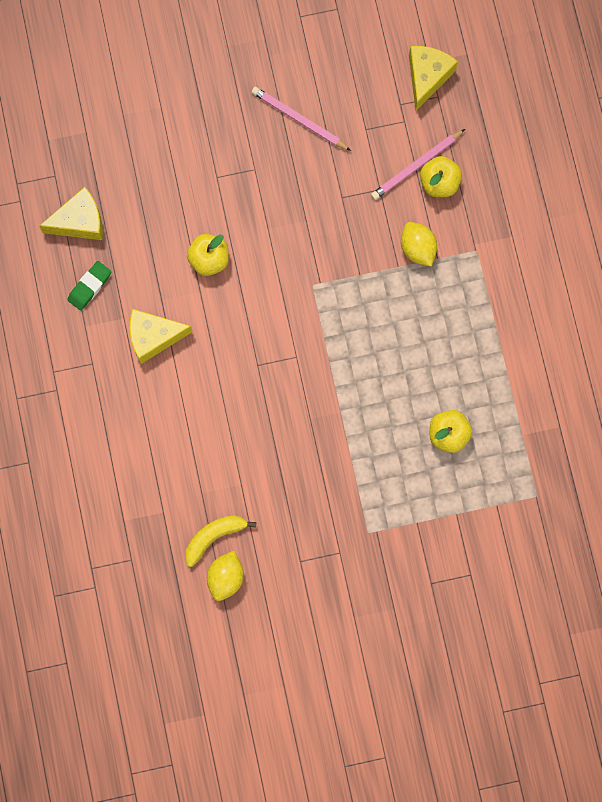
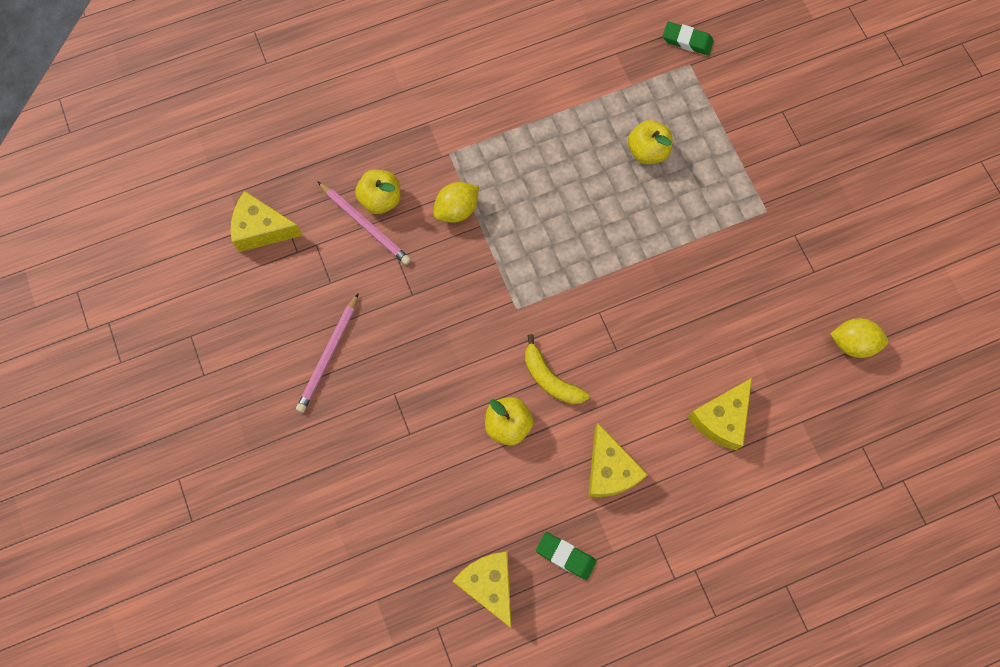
camera: 100 degrees left, 5 degrees down
(179, 442) = (721, 418): none -> yellow cheese
(214, 537) = (813, 362): yellow banana -> yellow banana (550, 378)
(563, 499) = (687, 41): none -> green eraser

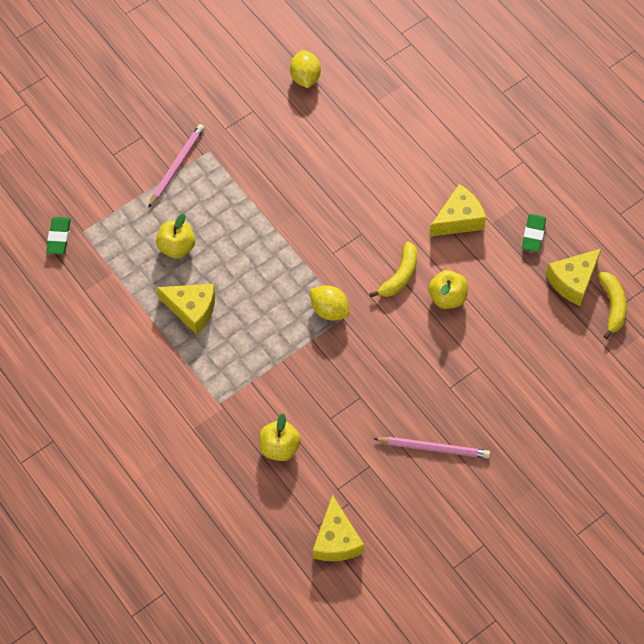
camera: 105 degrees left, 10 degrees down
(365, 224) = (307, 453): pink pencil -> pink pencil (176, 166)
(442, 622) = (612, 306): none -> yellow banana
(457, 210) = (272, 382): yellow lemon -> yellow lemon (329, 310)
(721, 418) = (393, 153): yellow cheese -> yellow cheese (192, 309)

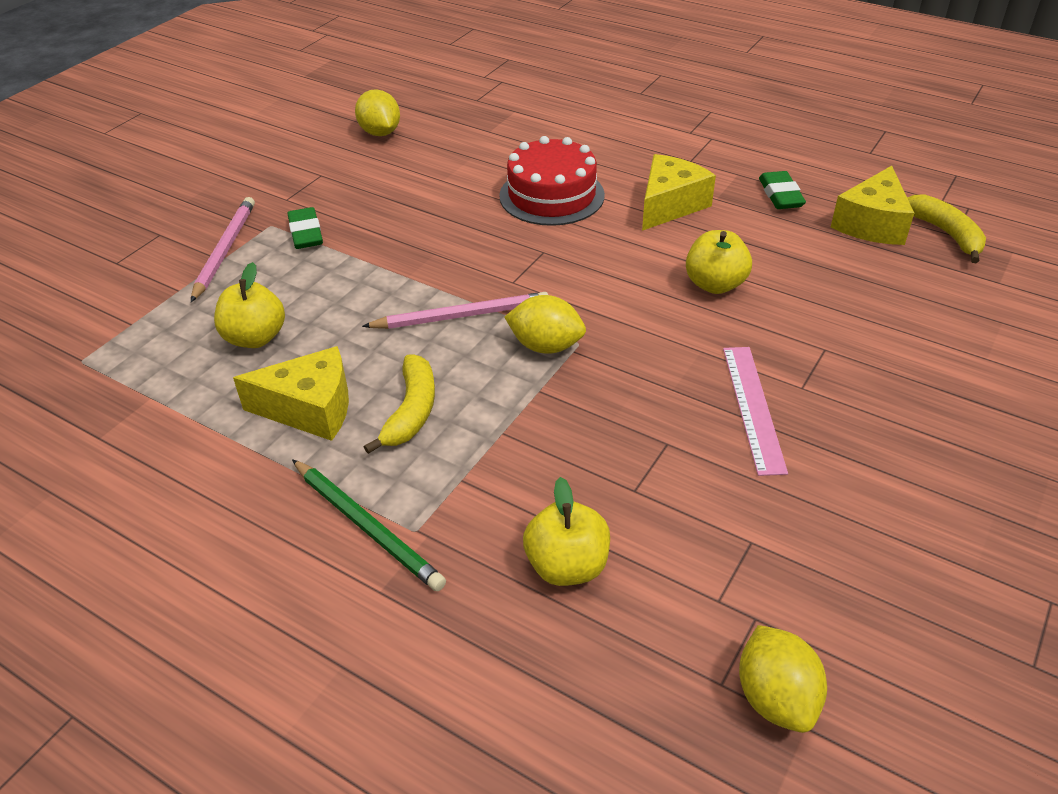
camera: 20 degrees left, 20 degrees down
(59, 237) = (37, 379): green eraser -> green eraser (306, 233)
(198, 393) = (367, 526): none -> green pencil
(336, 540) = (775, 698): yellow cheese -> yellow lemon
(389, 184) = (551, 195): none -> red cake
(399, 276) = (629, 280): yellow banana -> yellow banana (411, 411)
(416, 391) = (753, 407): none -> pink ruler
(434, 448) = (841, 476): pink pencil -> pink pencil (461, 315)

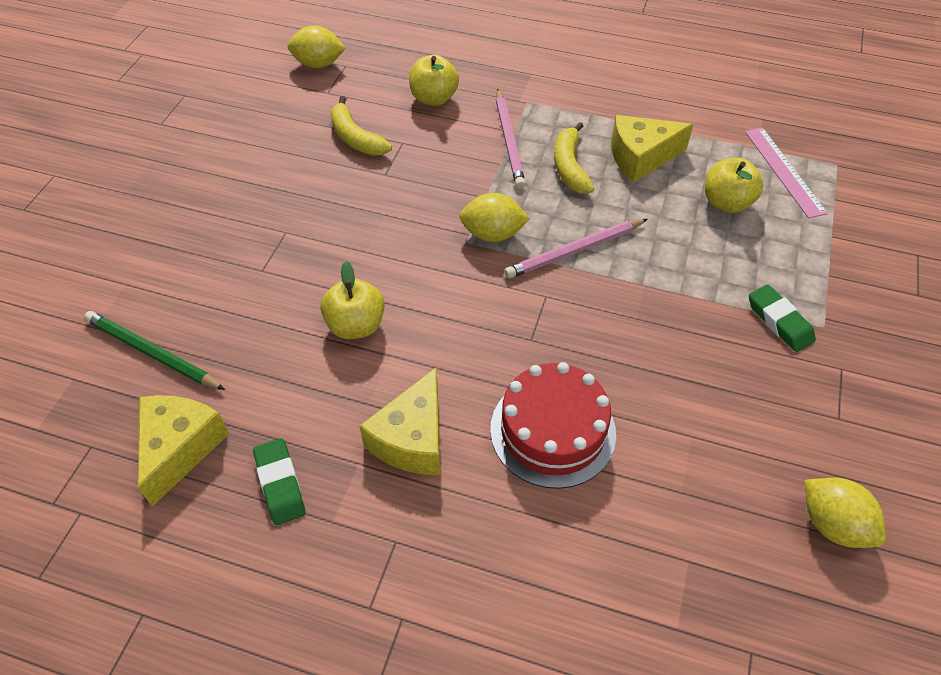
camera: 165 degrees right, 10 degrees up
(224, 250) = (836, 285): pink pencil -> pink pencil (509, 141)
(367, 526) = (556, 99): green pencil -> green pencil (152, 353)
(753, 407) = (324, 209): pink ruler -> pink ruler (784, 171)
(775, 698) = (318, 64): yellow lemon -> yellow lemon turned 60 degrees counterclockwise
(946, 234) = (99, 446): yellow banana -> yellow banana (356, 138)

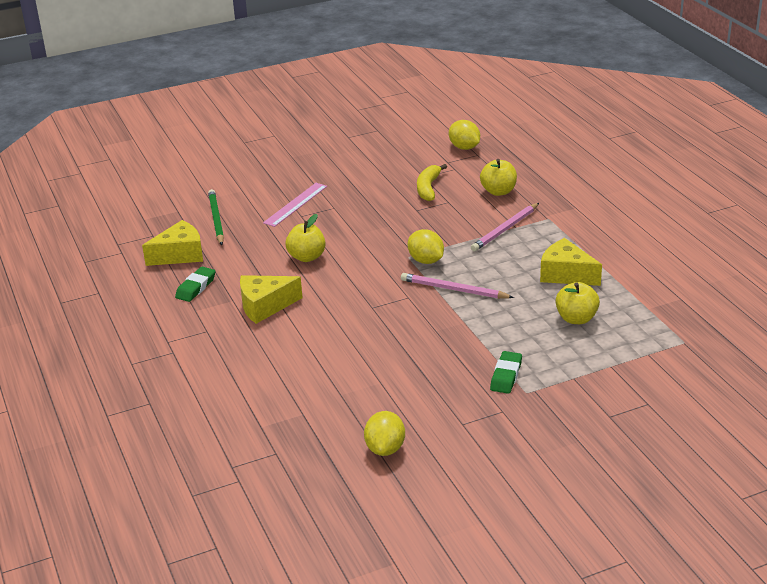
camera: 50 degrees right, 20 degrees down
(552, 431) = (324, 340): red cake -> none
(570, 167) = (517, 257): yellow banana -> none
(784, 171) = (641, 326): pink ruler -> pink ruler (295, 204)

